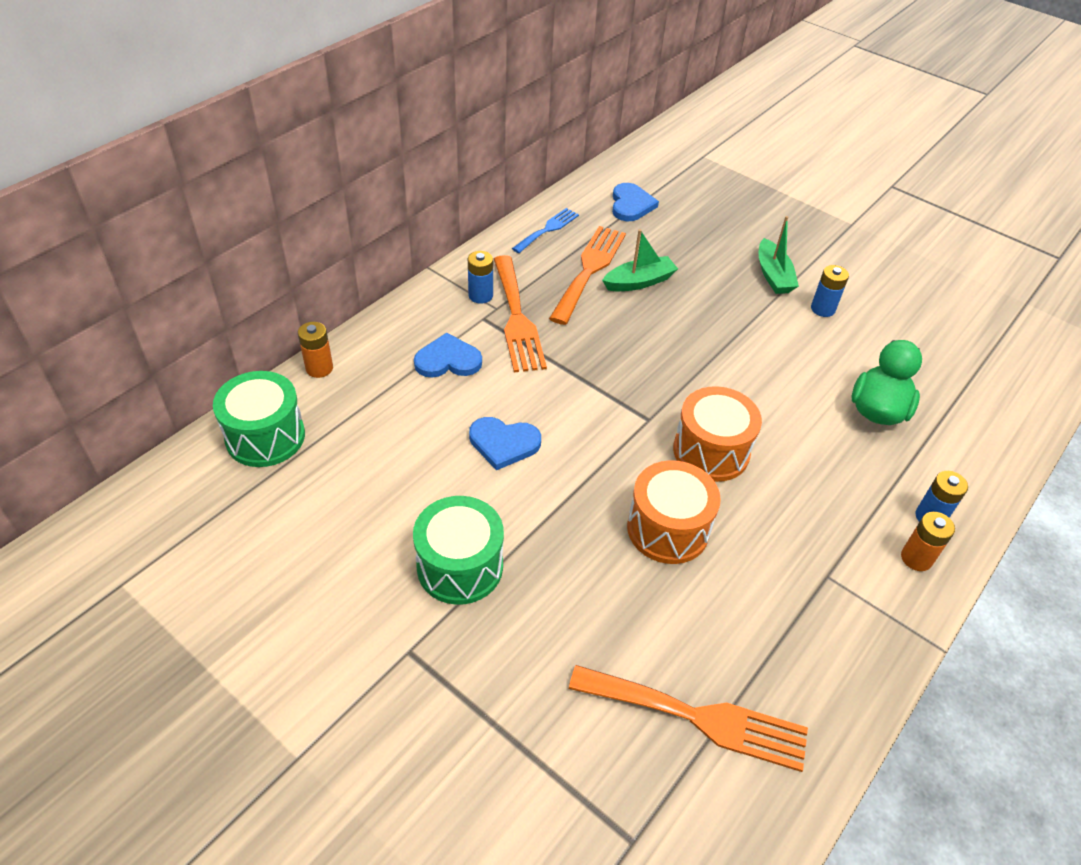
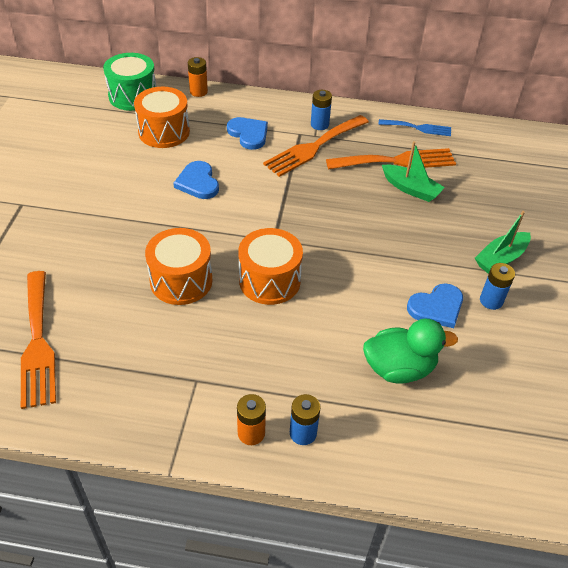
camera: 60 degrees right, 0 degrees up
(375, 436) = (164, 132): none -> orange drum
(460, 566) = (90, 201): green drum -> none
(631, 205) = (494, 156): blue heart -> blue heart (436, 307)

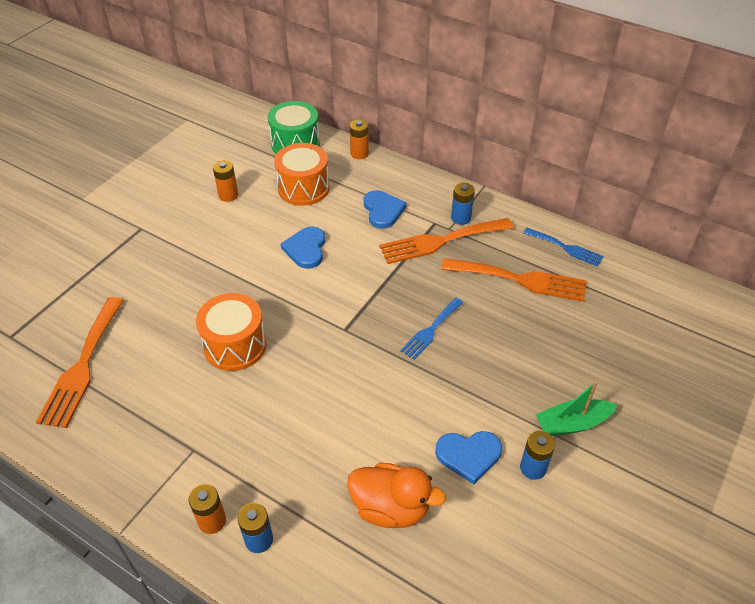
camera: 25 degrees right, 0 degrees up
(94, 154) = (228, 195): none -> orange battery
(269, 280) = (316, 371): orange drum -> none
(348, 220) = (431, 330): none -> blue fork
(399, 368) = (391, 508): green duck -> orange duck
(411, 189) = (517, 315): green boat -> none

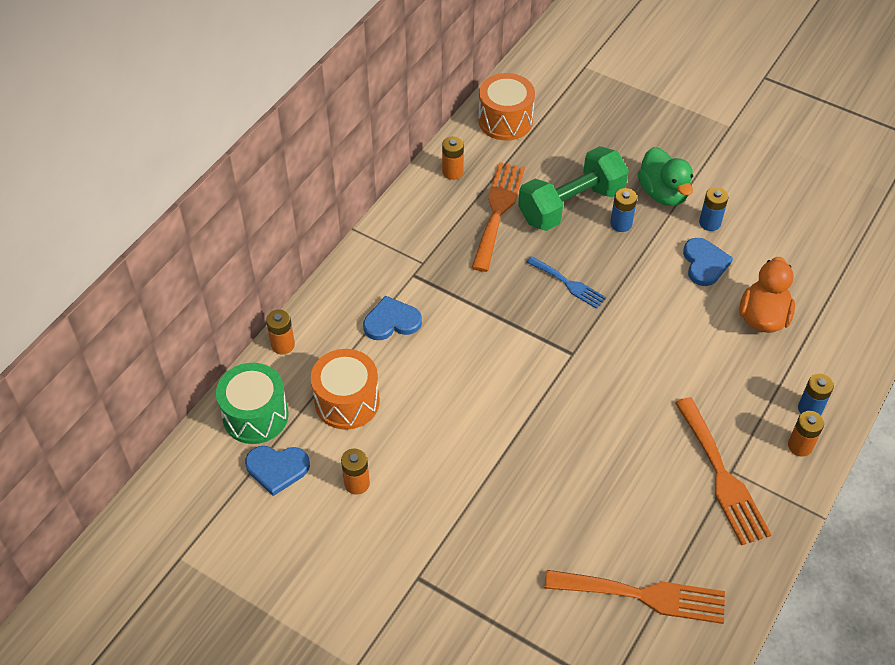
camera: 90 degrees left, 5 degrees up
(235, 345) = (601, 449): orange drum -> orange drum (505, 120)
(306, 249) = (455, 393): blue heart -> blue heart (277, 469)
(441, 241) = (443, 271): orange fork -> orange fork (722, 476)
(461, 218) = (406, 252): blue battery -> blue battery (621, 224)
(538, 337) = (571, 205): none -> green dumbbell
(566, 248) = (452, 172): blue fork -> orange battery
(572, 423) = (663, 193): green boat -> green duck

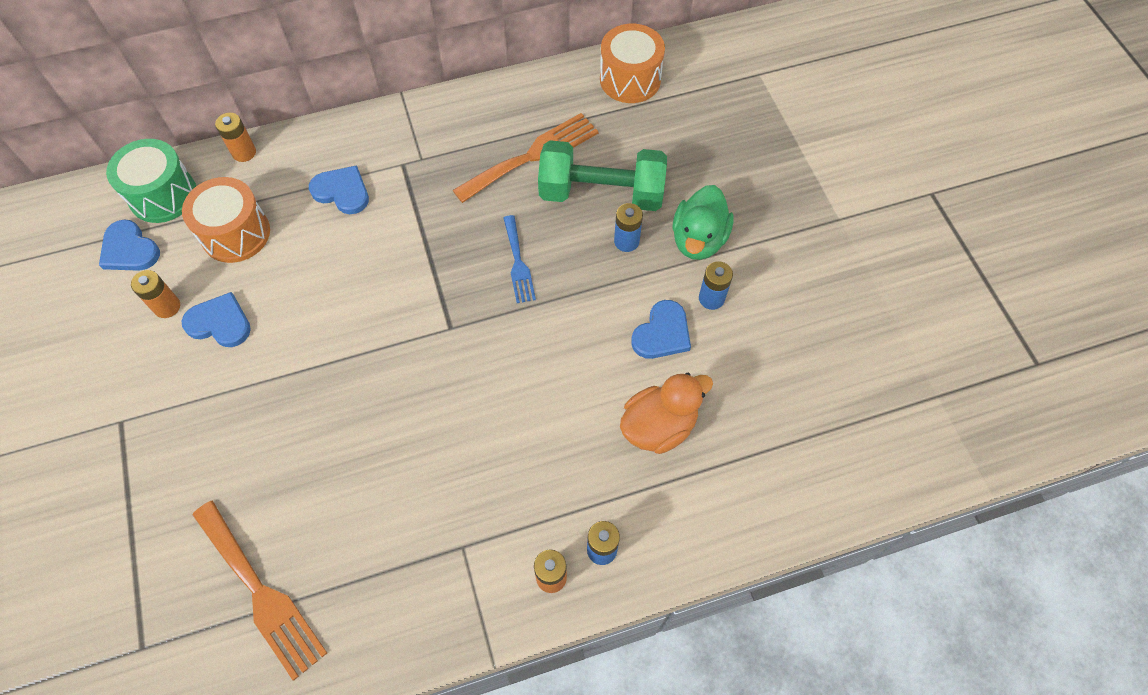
camera: 40 degrees right, 10 degrees up
(410, 465) = (220, 323): none -> blue heart
(452, 172) = (533, 96): orange battery -> none
(722, 476) = (448, 544): orange fork -> none

